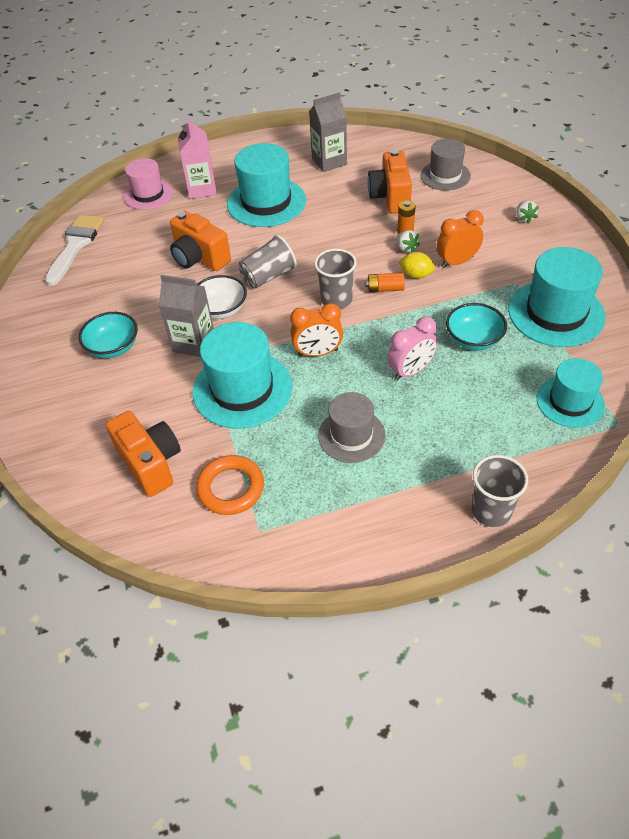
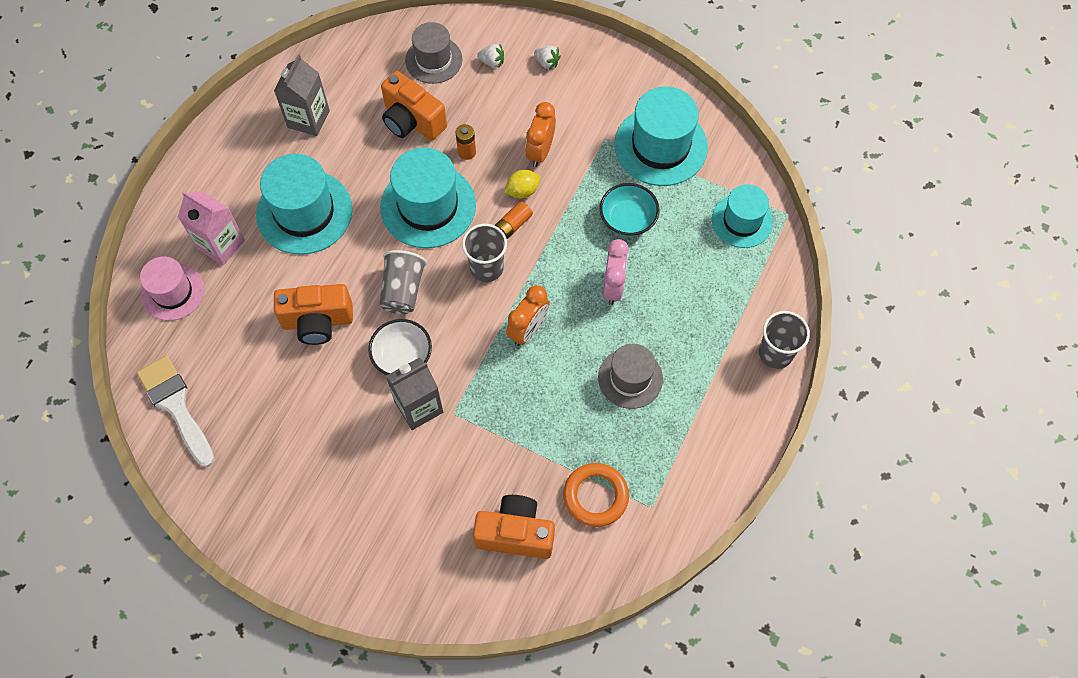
camera: 50 degrees left, 15 degrees up
(113, 347) = (355, 470): turquoise bowl -> none
(242, 389) = (508, 412): turquoise hat -> turquoise hat (428, 206)
(406, 248) = (485, 169): white strawberry -> white strawberry (492, 62)

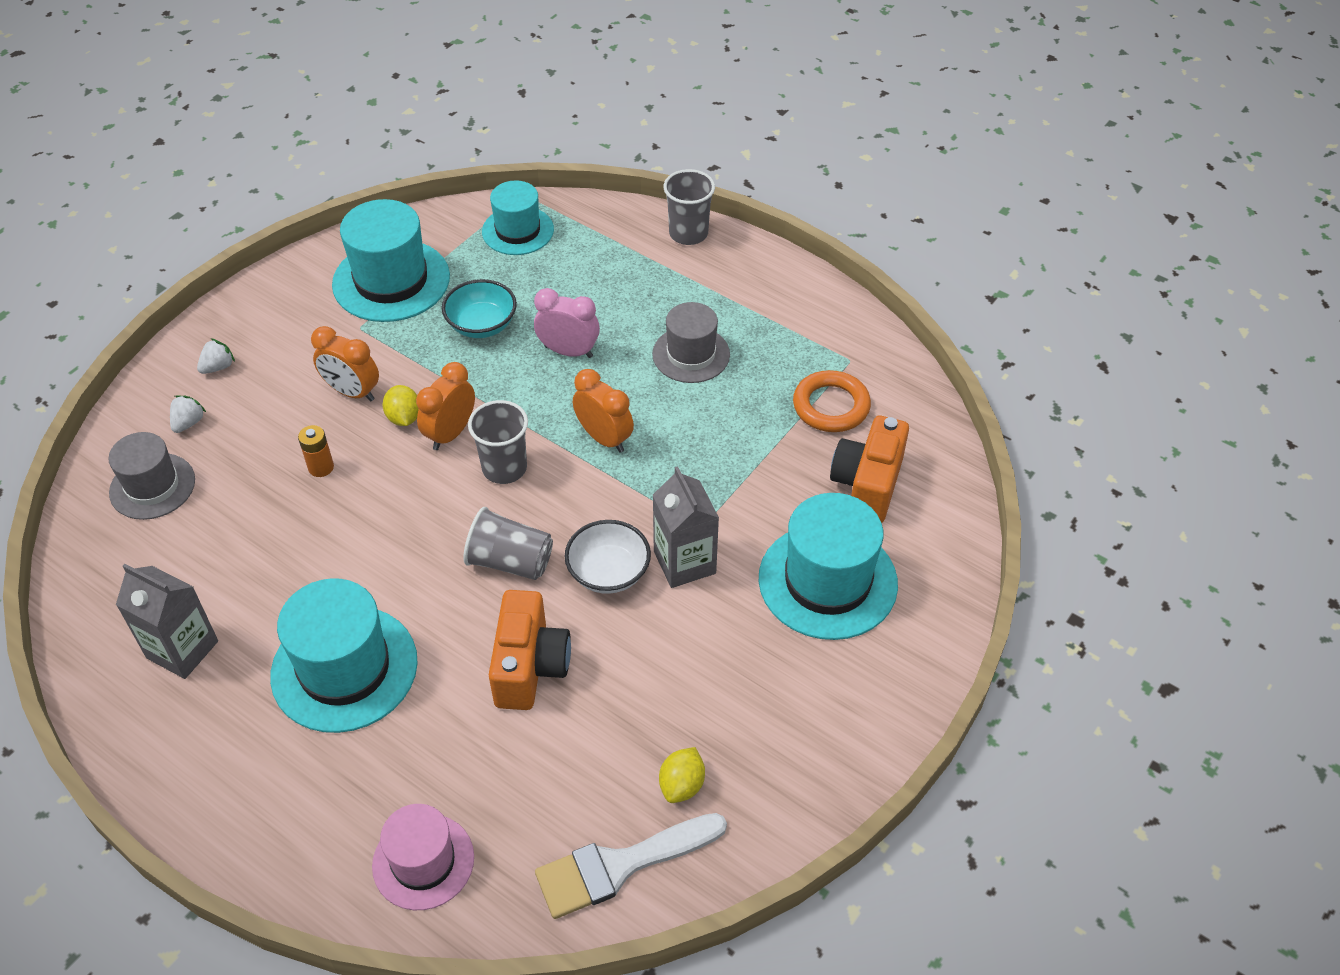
camera: 80 degrees left, 15 degrees down
(221, 244) = (360, 786): pink carton -> none
(235, 434) = (682, 785): none -> yellow lemon
(412, 121) = (244, 522): orange camera -> none
(428, 206) = (389, 519): turquoise hat -> turquoise hat (827, 581)
(513, 225) = (450, 433): orange battery -> orange clock

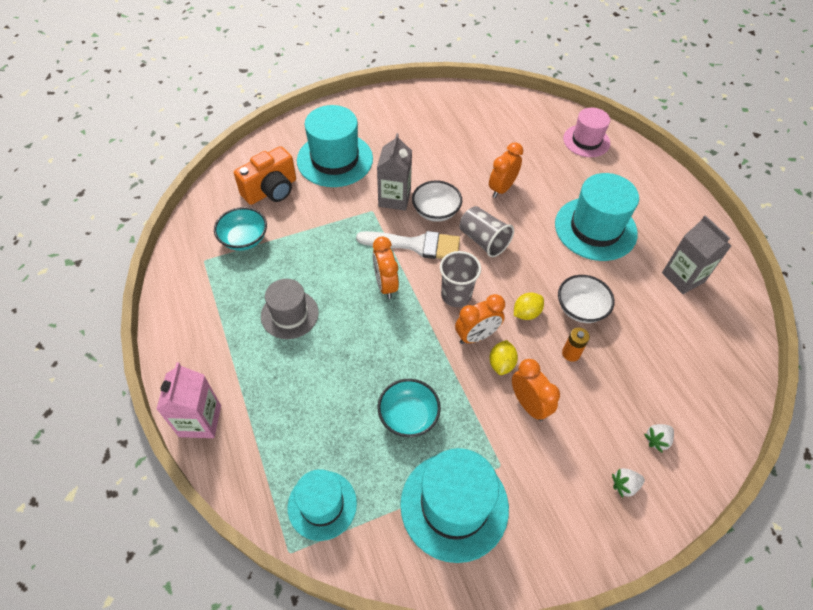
camera: 150 degrees left, 5 degrees up
(152, 486) = (690, 396): grey hat -> none
(327, 529) = (580, 308): none -> white bowl
(530, 666) = (502, 188): orange camera -> orange clock
(568, 351) = (364, 359): pink clock -> none
(620, 865) = (506, 107): white brush -> white brush (416, 245)
(682, 785) = (463, 119): yellow lemon -> yellow lemon (526, 313)
(688, 233) = (200, 421): grey cup -> pink carton
(831, 406) = (244, 239): orange ring -> turquoise bowl

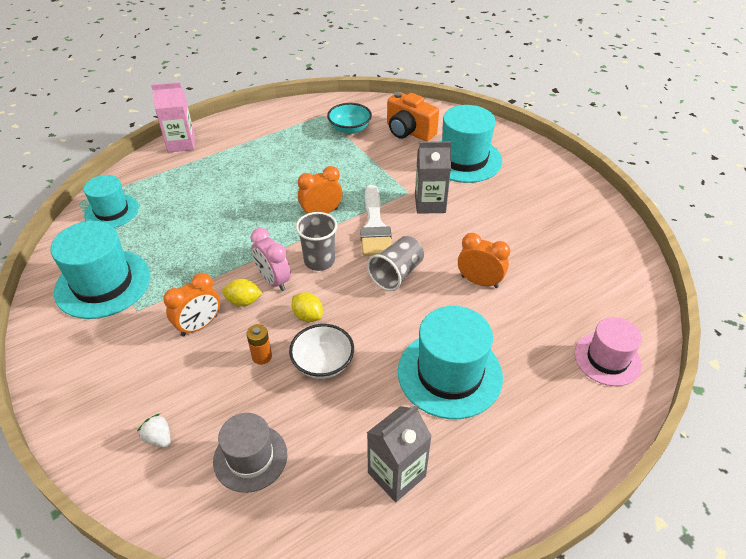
camera: 80 degrees right, 10 degrees down
(289, 314) = (279, 165): grey hat -> grey hat (250, 457)
(408, 416) = (186, 246): turquoise bowl -> none
(436, 211) = (424, 234): white bowl -> none
(476, 336) = (274, 280): orange clock -> pink clock
(624, 485) = (109, 408): white strawberry -> none

